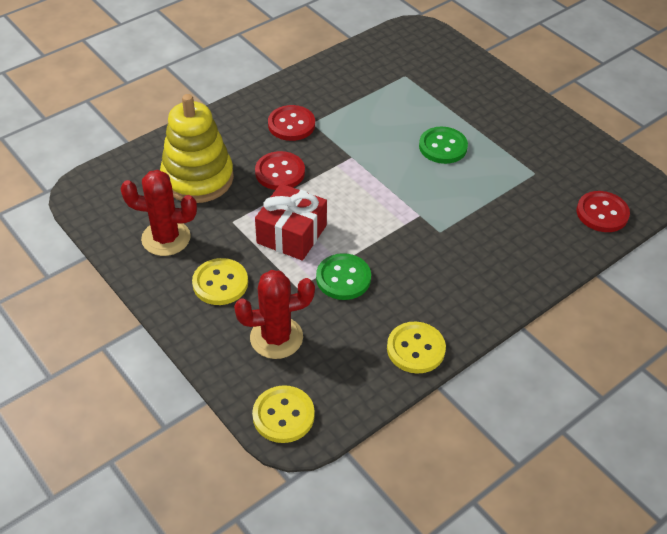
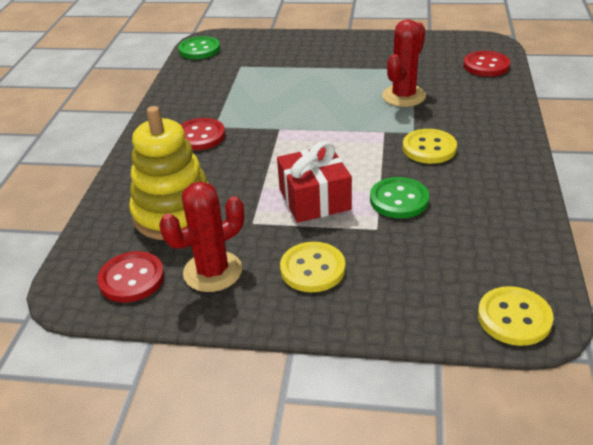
camera: 40 degrees left, 10 degrees down
(276, 337) = (418, 271): red cactus -> red cactus (403, 96)
(280, 172) = (240, 169): red button -> red button (132, 279)
(415, 349) = (519, 205): yellow button -> yellow button (429, 148)
(443, 147) = (333, 88): green button -> green button (199, 49)

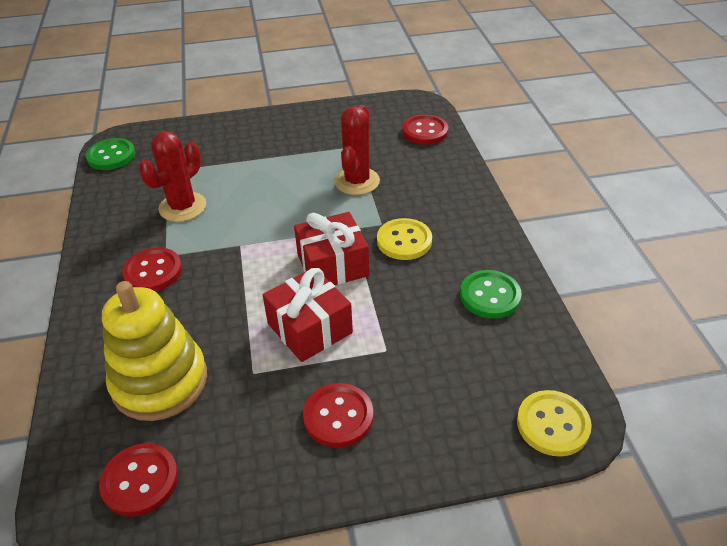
camera: 20 degrees left, 5 degrees up
(213, 272) = (231, 447): red cactus -> red cactus (182, 207)
(312, 269) = (338, 416): yellow button -> red button
(354, 156) = (332, 265): none -> red gift
(399, 200) = (396, 310): green button -> green button (490, 296)

